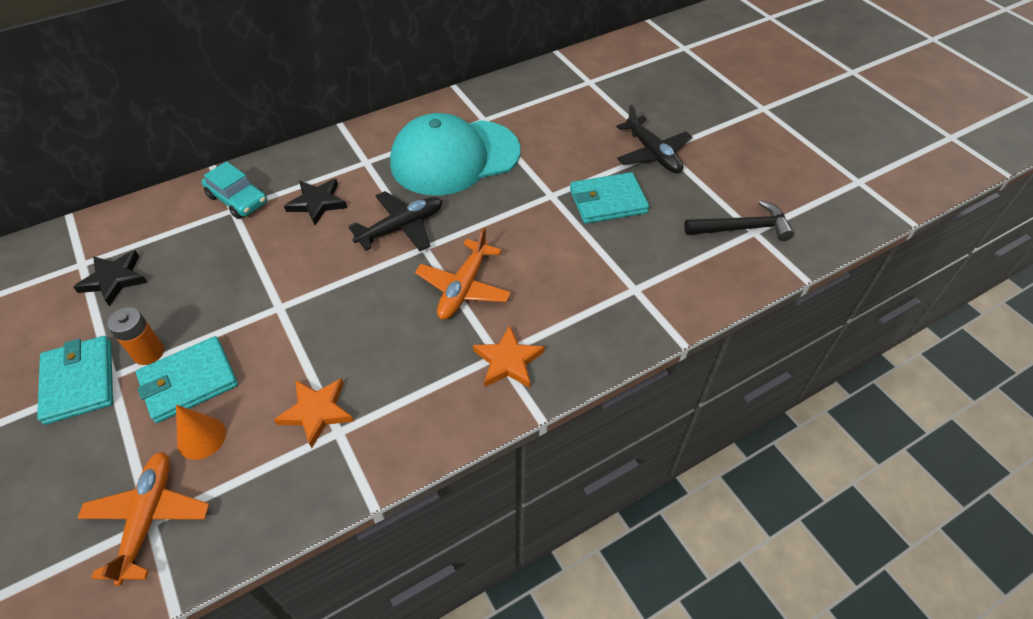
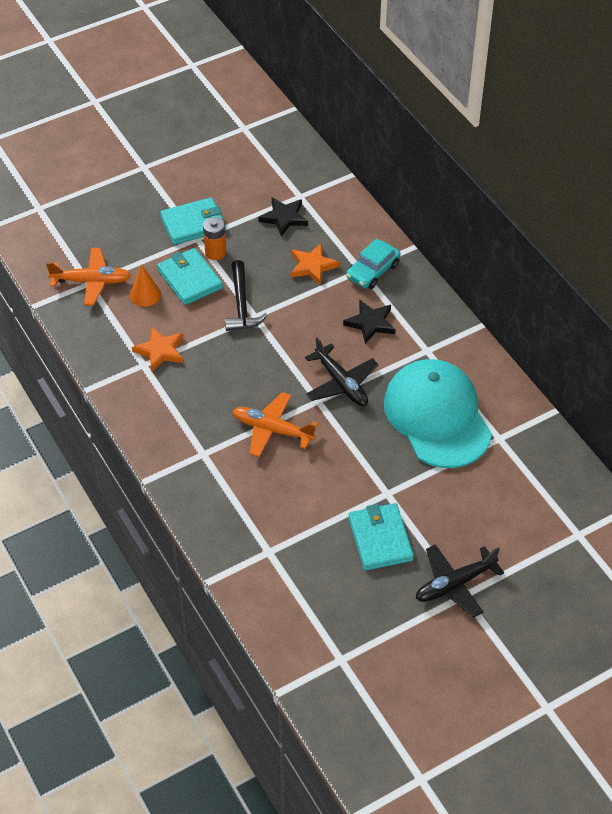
camera: 90 degrees right, 0 degrees up
(508, 361) = (197, 460): orange star -> orange star (312, 266)
(742, 228) = (345, 650): black hammer -> black hammer (241, 305)

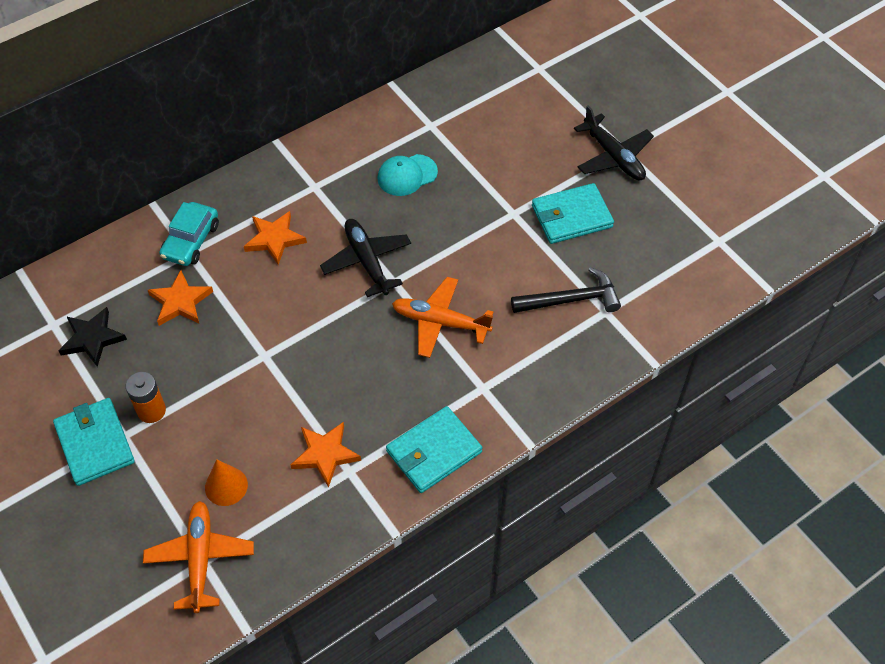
camera: 95 degrees left, 5 degrees up
(189, 279) = (199, 435): turquoise wallet -> turquoise wallet (434, 452)
(241, 305) = (245, 371): black hammer -> black hammer (571, 299)
(272, 429) = (440, 322): orange plane -> orange plane turned 90 degrees clockwise
(341, 383) = (367, 261): black plane -> black plane turned 75 degrees counterclockwise
(370, 323) = (275, 239): black star -> orange star
(373, 271) = (191, 241): turquoise car -> turquoise car turned 75 degrees clockwise
(437, 416) = (407, 175): turquoise cap -> turquoise cap, size x0.45

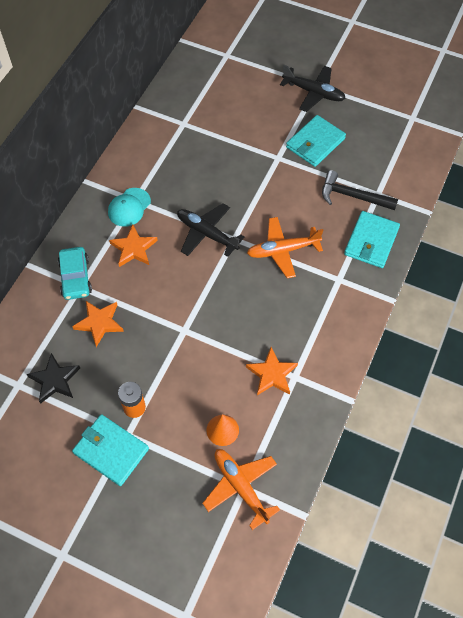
camera: 30 degrees left, 5 degrees up
(407, 175) = (192, 164): turquoise cap -> turquoise cap (129, 207)
(434, 452) = (338, 336): turquoise wallet -> turquoise wallet (371, 241)
(571, 299) = (352, 196): black hammer -> black hammer turned 120 degrees counterclockwise

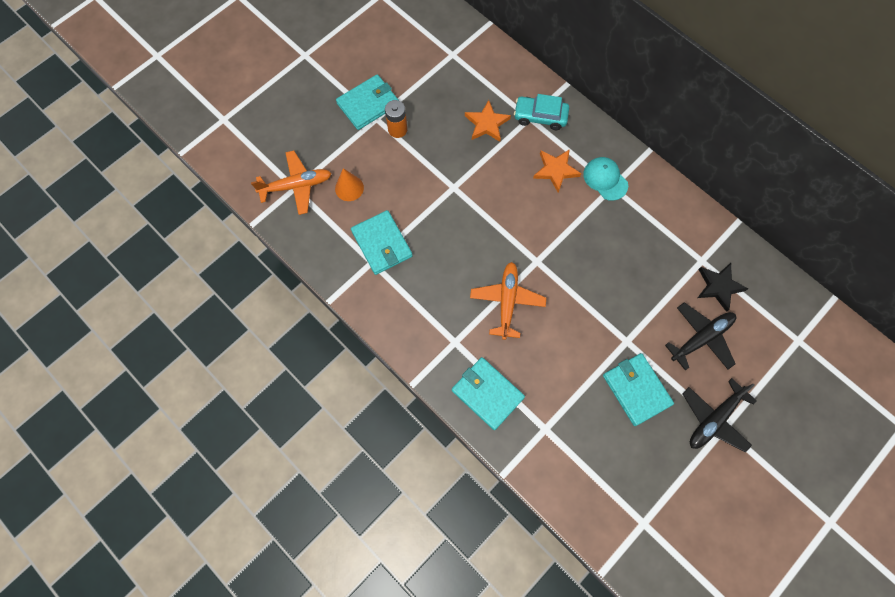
camera: 110 degrees right, 10 degrees up
(55, 380) = (446, 80): black star -> black star (718, 286)
(207, 233) = (551, 238): black plane -> black plane (701, 338)
(272, 374) = (382, 244): orange star -> turquoise wallet
(352, 196) = (551, 399): black hammer -> none

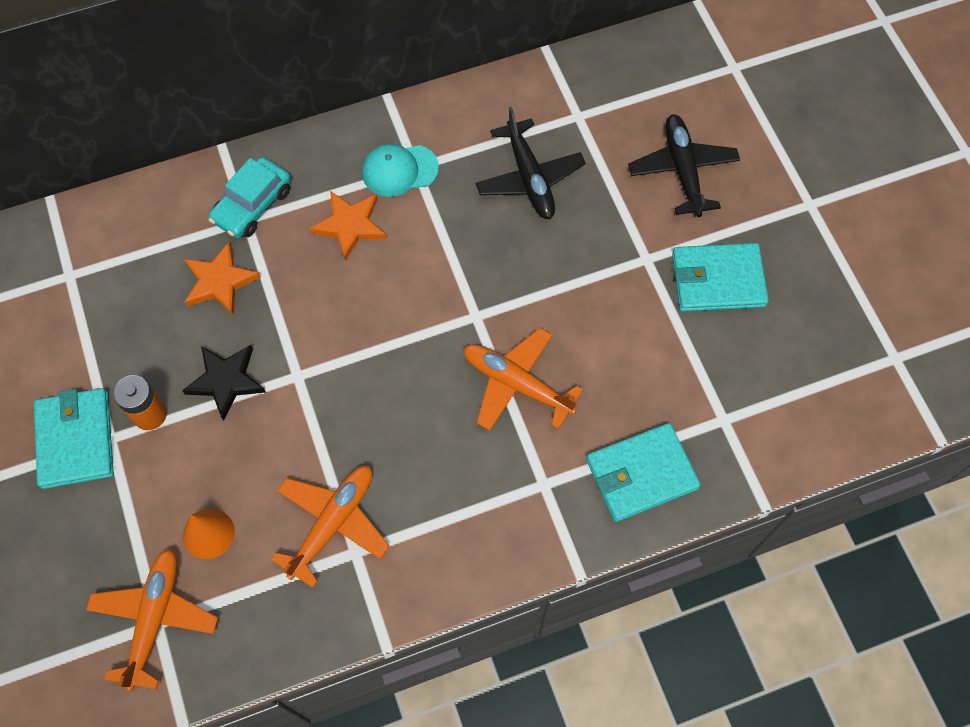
camera: 65 degrees left, 5 degrees down
(382, 244) = (333, 523): turquoise wallet -> orange plane
(714, 419) = (794, 210): black plane -> black plane (529, 178)
(718, 286) = (623, 115): black star -> black star (226, 381)

